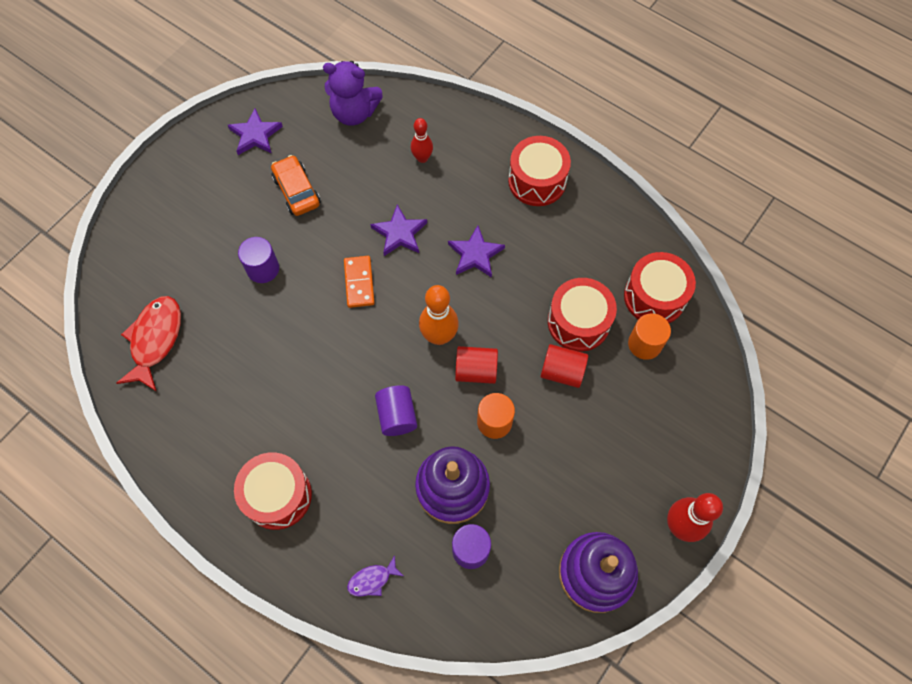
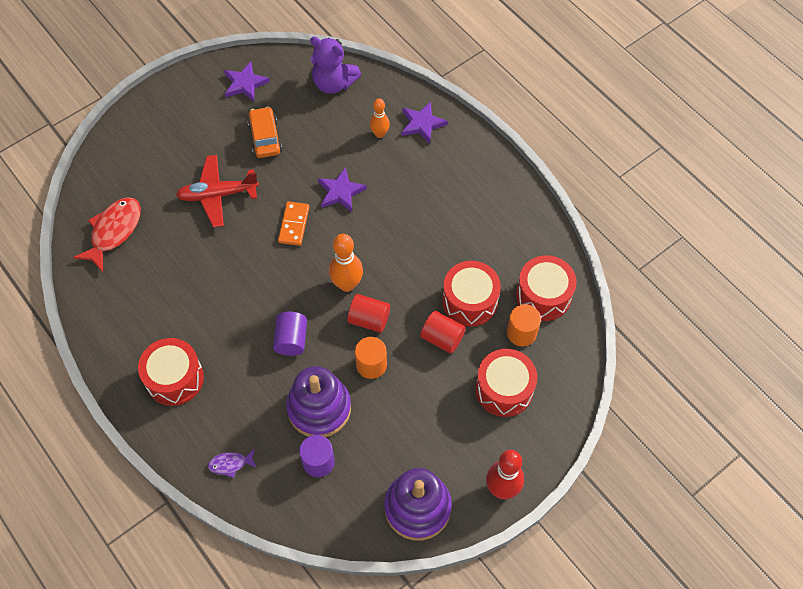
camera: 15 degrees right, 5 degrees down
(263, 269) = (218, 195): purple cylinder -> red plane
(422, 158) = (379, 134): red bowling pin -> orange bowling pin
(475, 254) = (399, 224): purple star -> purple star (422, 124)
(537, 181) = (472, 175): red drum -> red drum (504, 389)

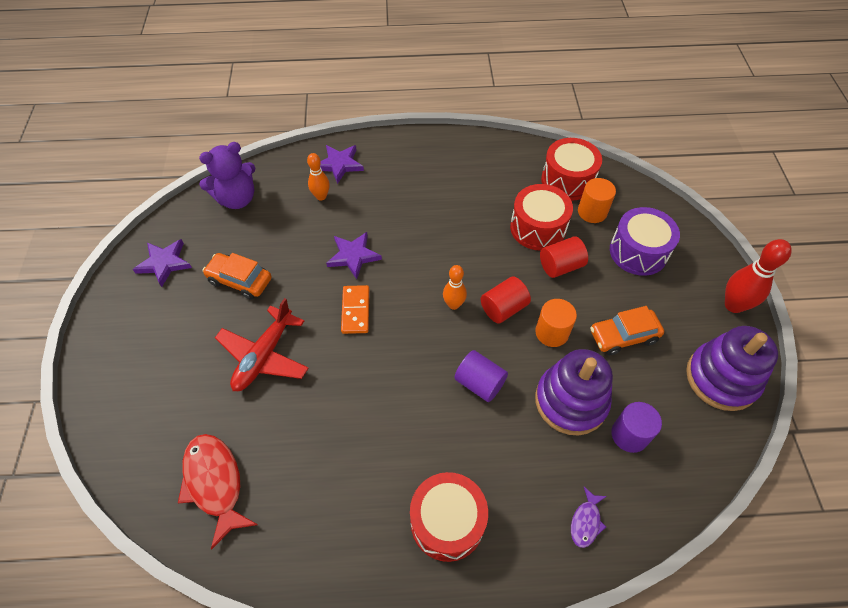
camera: 55 degrees left, 5 degrees down
(294, 225) = (355, 310): orange domino -> orange domino turned 45 degrees clockwise
(347, 284) = (453, 304): orange bowling pin -> orange bowling pin, size x0.63
(406, 417) = (623, 336): none -> orange car
(504, 389) = (638, 252): red drum -> purple drum

